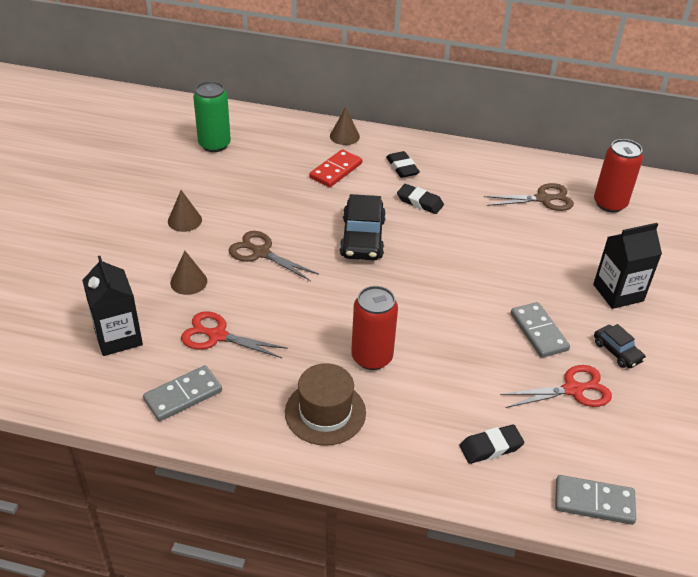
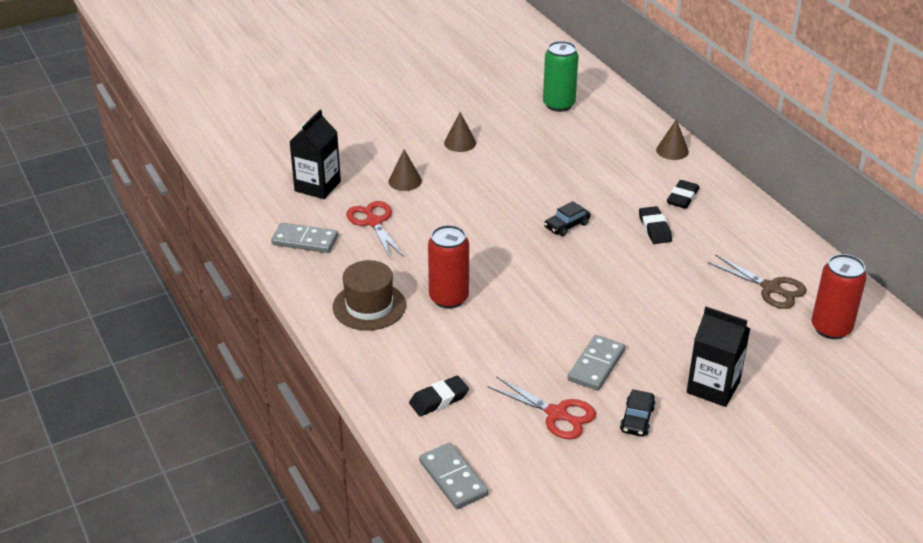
camera: 50 degrees right, 5 degrees down
(261, 253) = (478, 192): brown scissors -> none
(336, 170) = (623, 170): red domino -> none
(362, 238) = (566, 225): black car -> black car, size x0.55
(490, 447) = (439, 399): black eraser -> black eraser turned 60 degrees counterclockwise

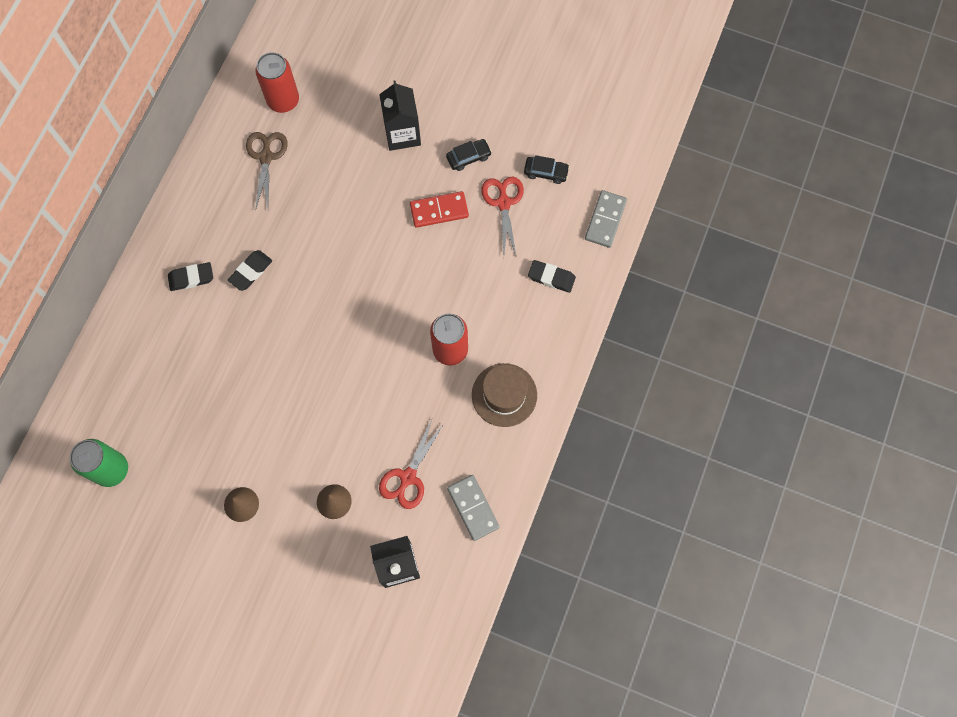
camera: 130 degrees left, 35 degrees up
(566, 225) = (296, 334): black car -> black car (546, 172)
(596, 365) = (439, 210): grey domino -> red domino
(672, 150) = (123, 328): brown cone -> none

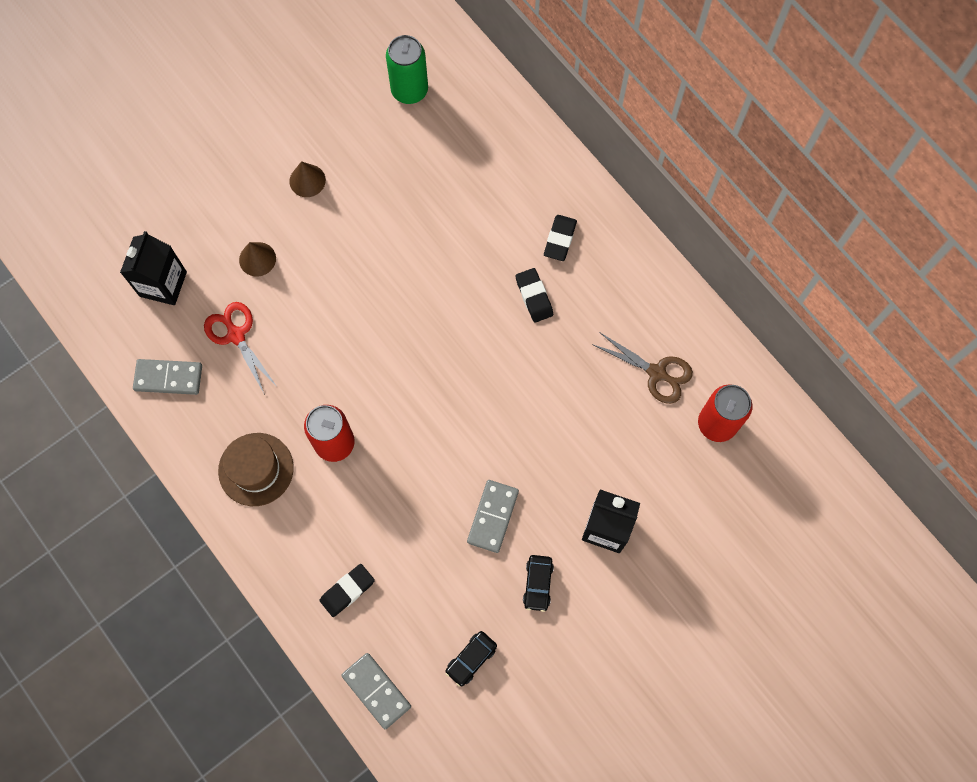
camera: 120 degrees right, 0 degrees up
(439, 210) = (493, 517): red domino -> grey domino
(503, 203) = (462, 590): red scissors -> none

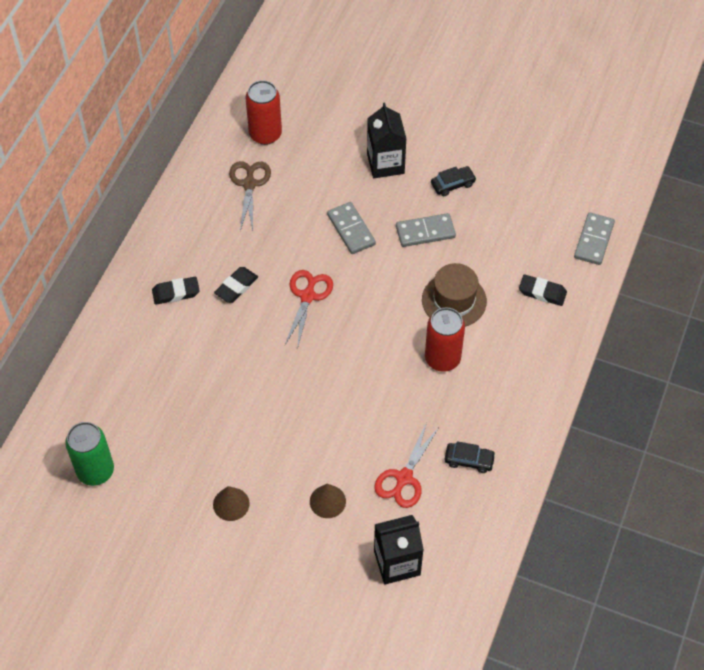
camera: 120 degrees left, 15 degrees down
(168, 378) = (473, 507): grey domino -> grey domino (351, 229)
(256, 469) = (500, 400): brown hat -> brown hat (454, 300)
(471, 659) = (531, 197): black car -> black car (469, 460)
(483, 357) = (307, 296): none -> red scissors

